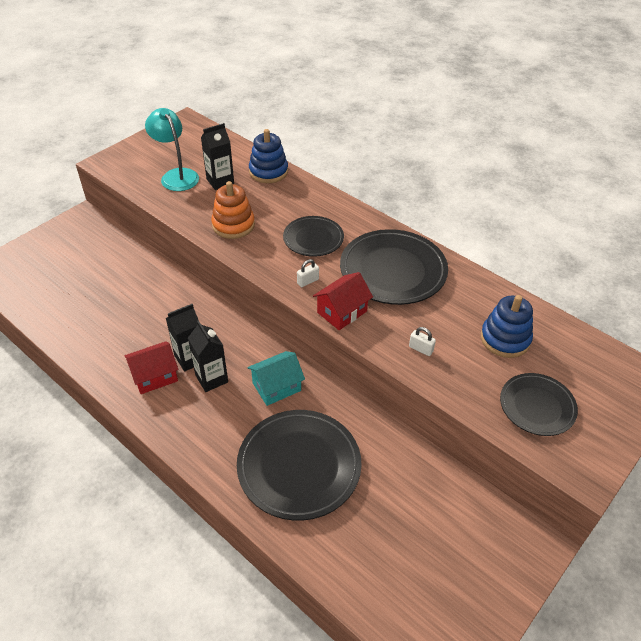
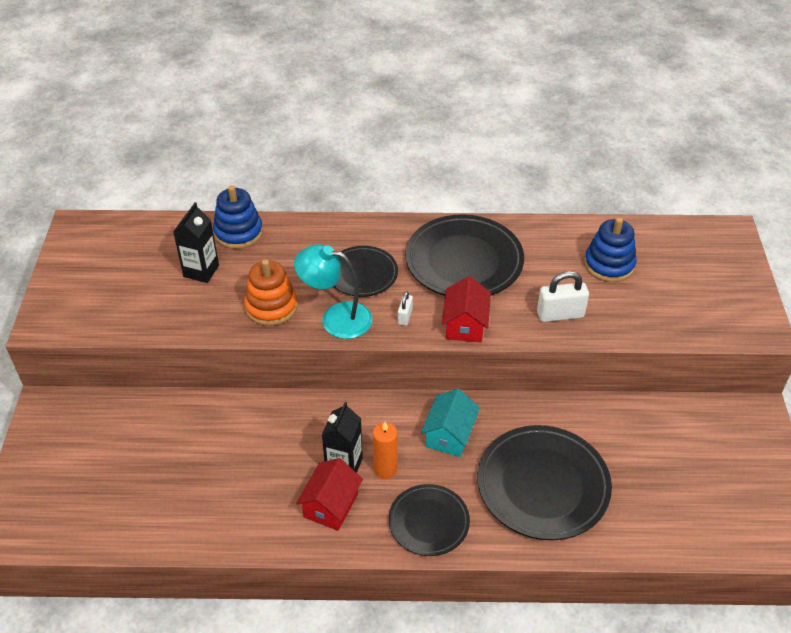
camera: 40 degrees left, 0 degrees up
(176, 175) = (145, 291): turquoise lamp -> turquoise lamp (336, 318)
(211, 378) = (385, 469): black carton -> orange candle
(421, 349) = (560, 314): white padlock -> white padlock, size x1.82
(537, 406) = (684, 303): black plate -> black plate (429, 522)

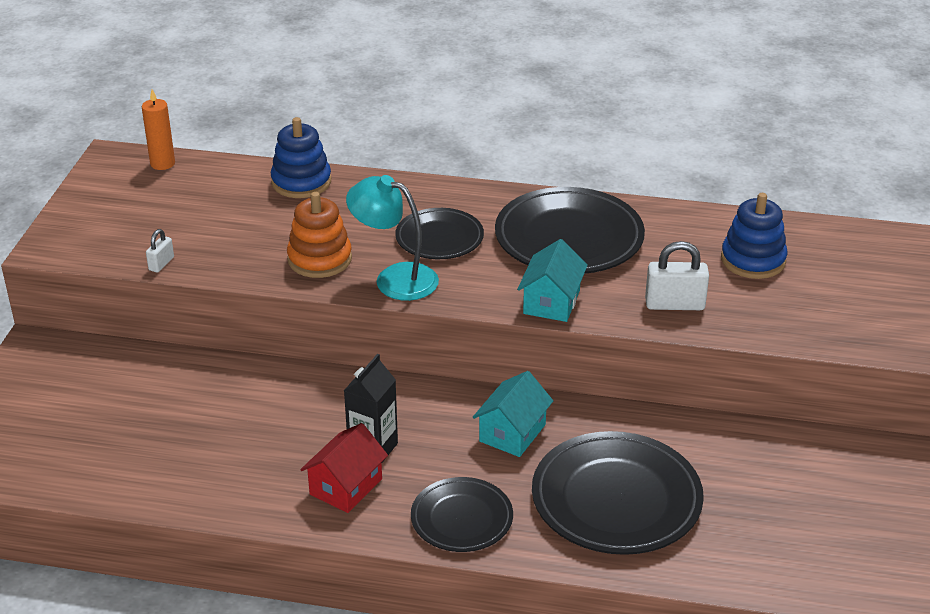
camera: 10 degrees right, 10 degrees down
(201, 271) = (246, 215): black carton -> none
(385, 469) = (423, 458): orange candle -> orange candle (162, 163)
(405, 316) = (479, 286): white padlock -> white padlock (161, 264)
(465, 325) = (551, 302): red house -> turquoise house

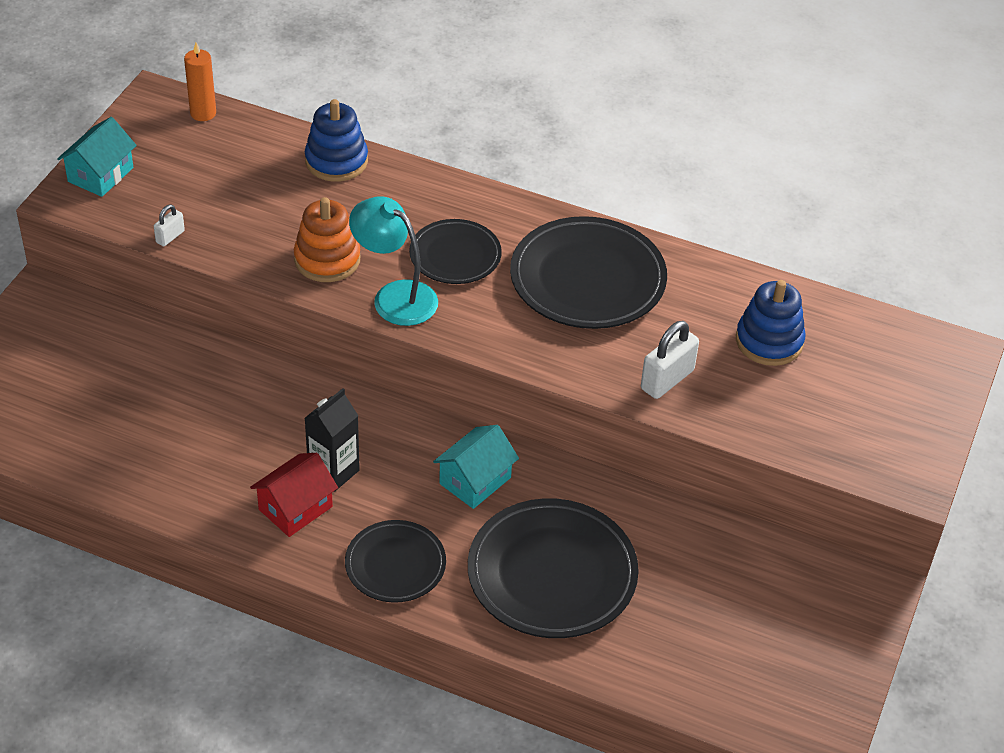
camera: 10 degrees right, 10 degrees up
(551, 302) = (543, 353): turquoise house -> turquoise house (100, 175)
(674, 304) = (667, 380): white padlock -> white padlock turned 60 degrees counterclockwise

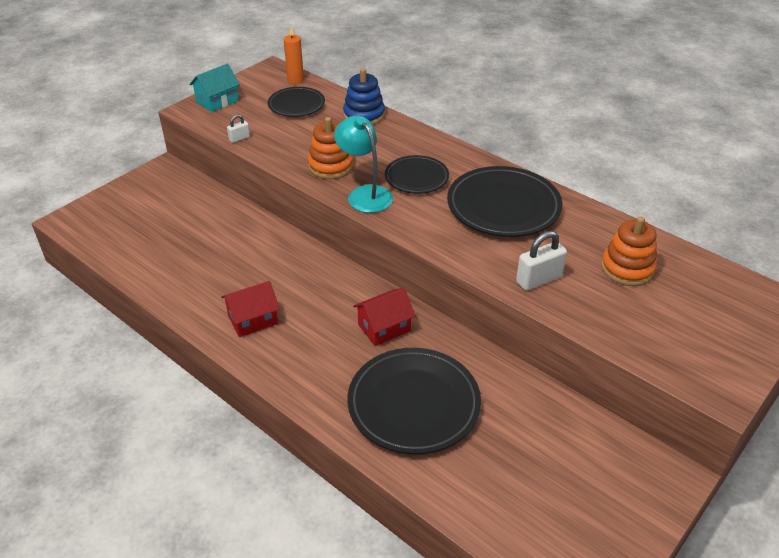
camera: 20 degrees right, 5 degrees down
(333, 471) = (289, 302): black carton -> none
(395, 565) = (302, 372): black plate -> black plate (296, 105)
(475, 480) = (384, 327): turquoise house -> red house
(769, 341) = (627, 268): blue stacking toy -> orange stacking toy

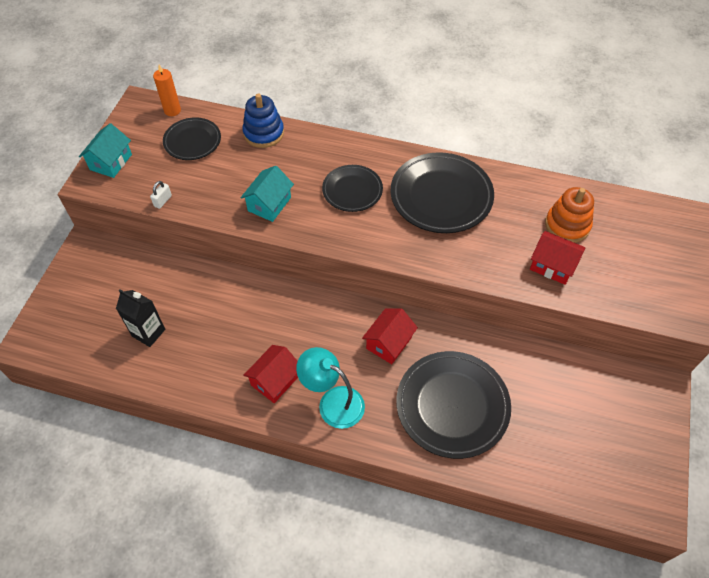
camera: 25 degrees left, 15 degrees up
(169, 245) = (148, 333): none -> black carton
(330, 166) = (269, 204): orange stacking toy -> turquoise house
(364, 194) = (318, 225): turquoise lamp -> turquoise lamp (333, 402)
(538, 279) = (508, 262): white padlock -> none
(587, 297) = (552, 266): none -> red house

